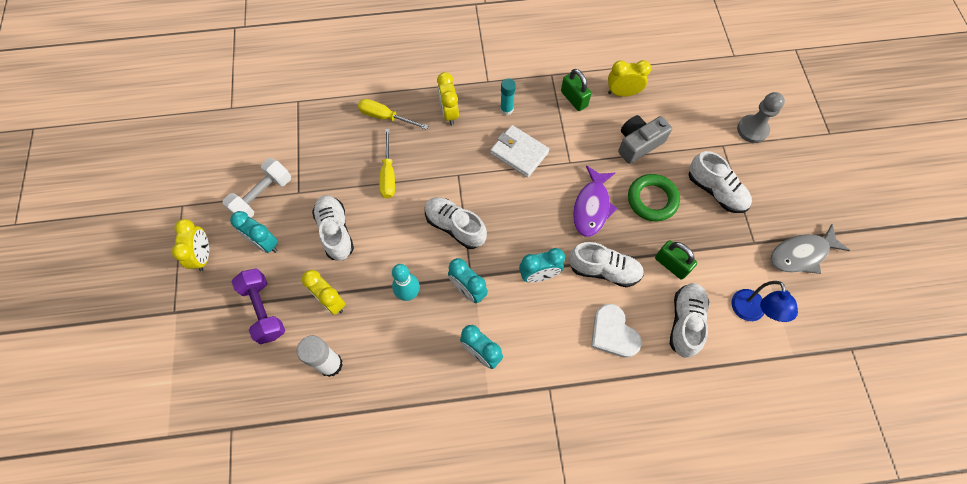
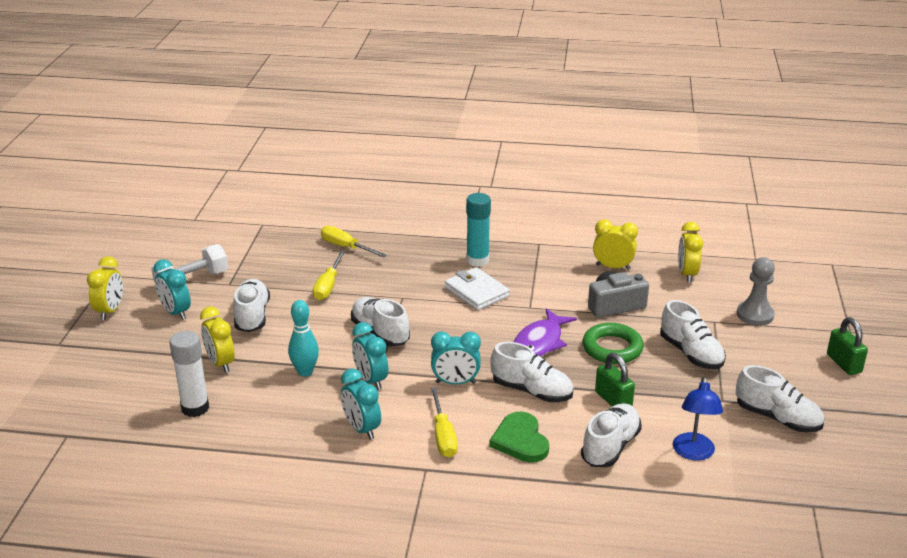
camera: 15 degrees right, 35 degrees down
(263, 310) = (148, 358): purple dumbbell -> none
(449, 113) = (414, 254): yellow clock -> yellow clock (687, 274)
(506, 109) = (477, 260): turquoise glue stick -> turquoise glue stick, size x1.53
(550, 344) = (443, 436): none -> yellow screwdriver
(574, 99) = (555, 263): green padlock -> green padlock (844, 363)
(613, 333) = (520, 440): white heart -> green heart
(801, 254) = (777, 418): grey fish -> white shoe

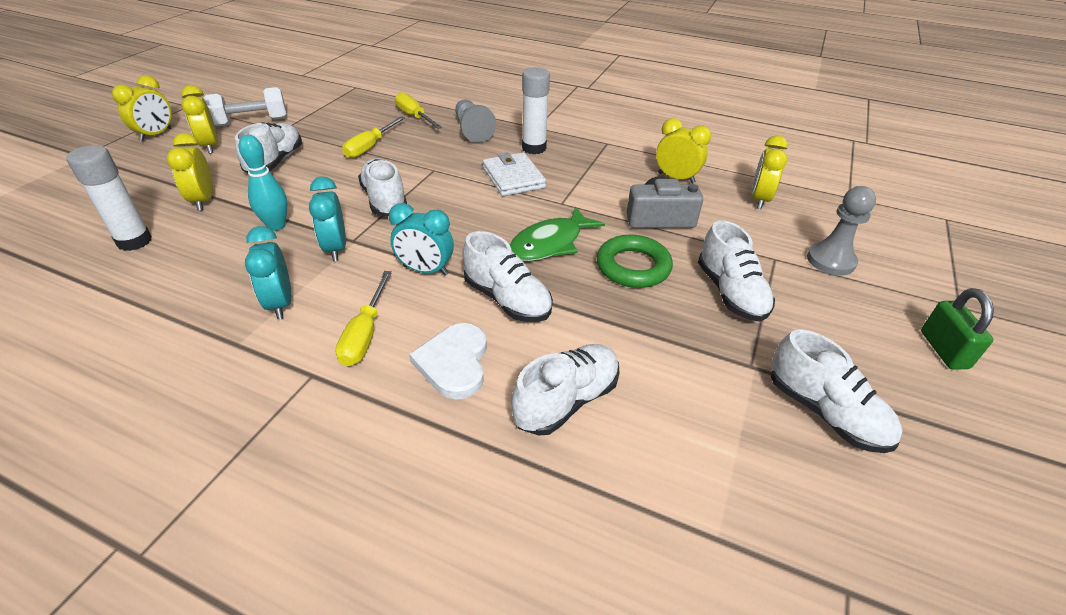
camera: 15 degrees right, 10 degrees up
(175, 312) = (210, 146): turquoise clock -> yellow clock
(411, 252) = (472, 130): none -> grey pawn
(477, 260) = (534, 148): turquoise glue stick -> white glue stick
(520, 440) = (454, 362): green heart -> white heart
(539, 342) = (550, 243): purple fish -> green fish
(613, 400) = (602, 333): green padlock -> none
(693, 453) = (680, 440): blue lamp -> none

